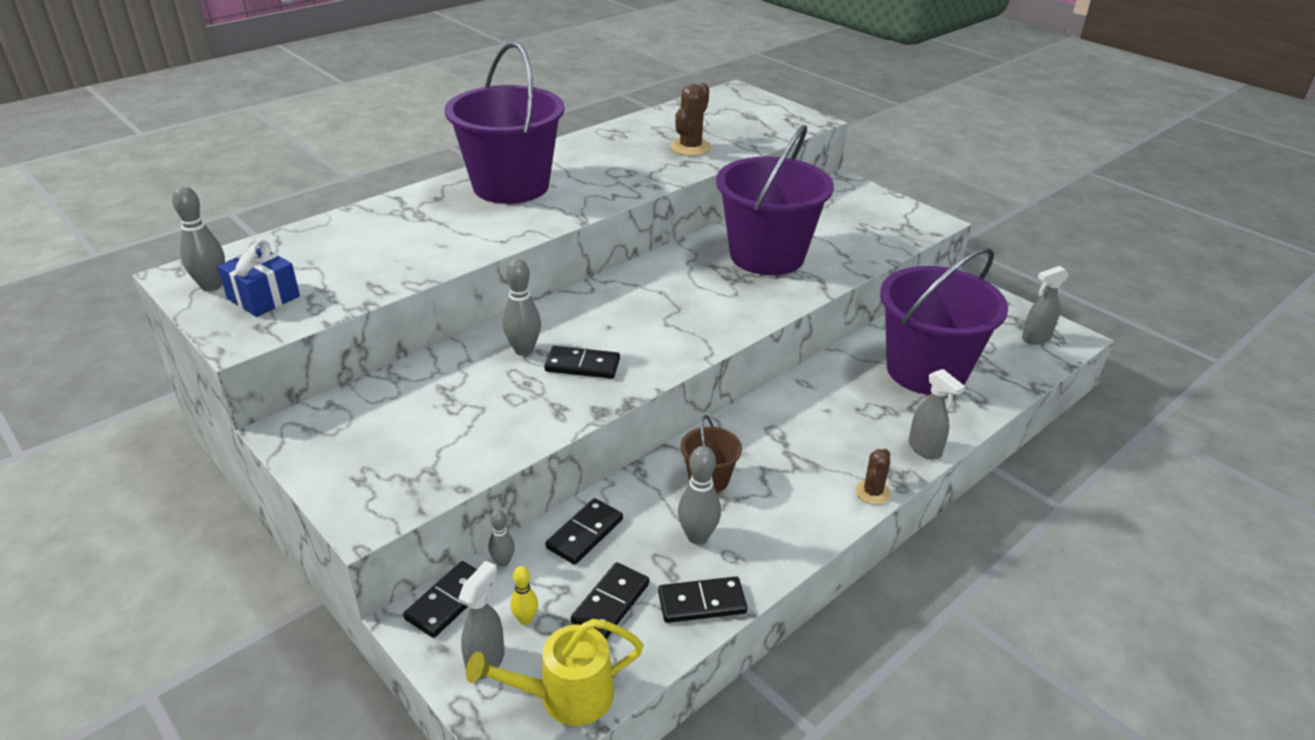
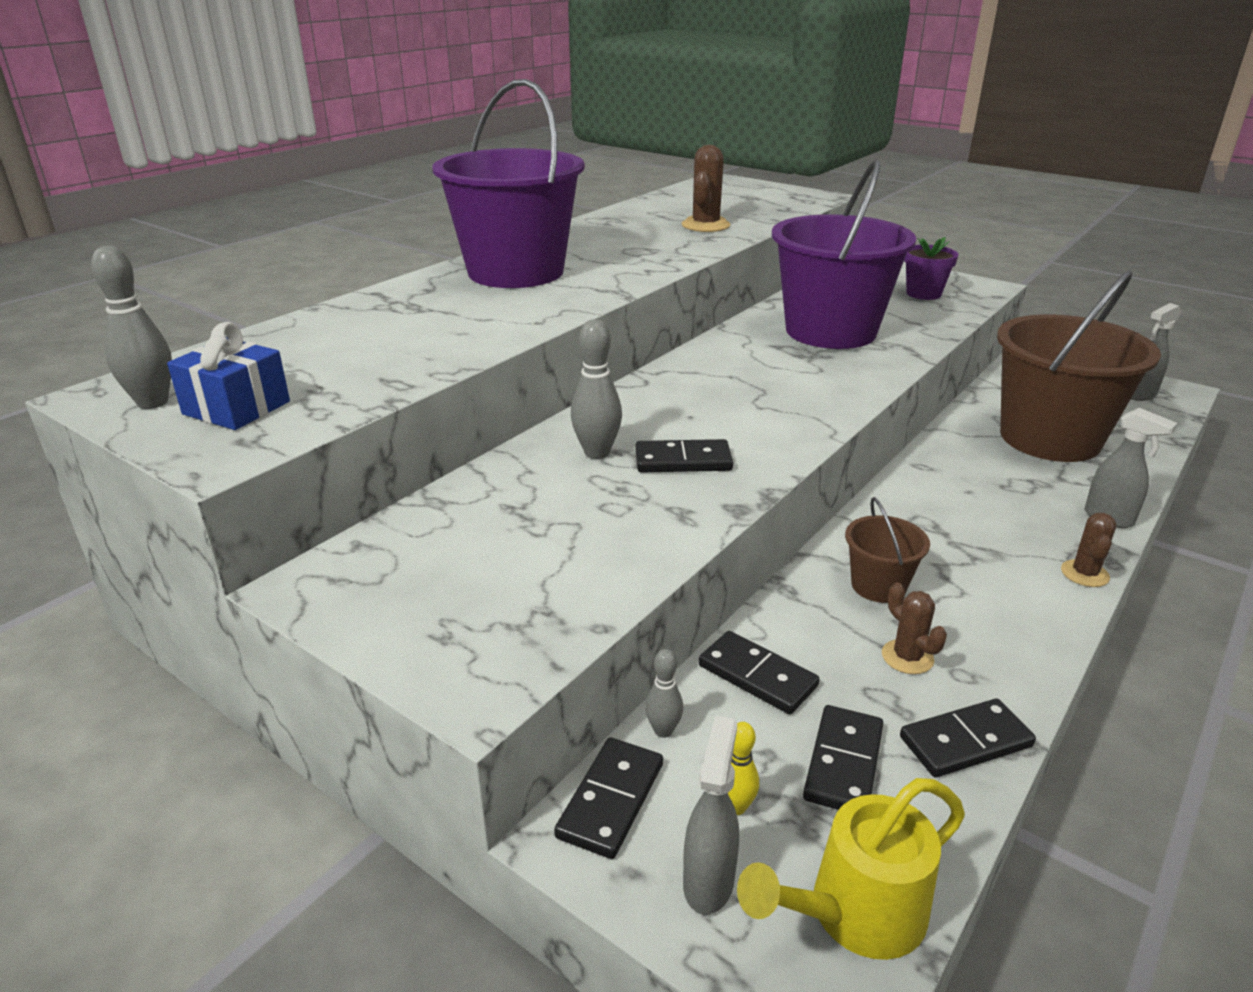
camera: 10 degrees left, 5 degrees down
(585, 534) = (757, 676): black domino -> black domino turned 75 degrees counterclockwise
(697, 537) = (907, 657): grey bowling pin -> brown cactus
(872, 224) = (923, 294): none -> purple flower pot
(926, 370) = (1049, 438): purple bucket -> brown bucket

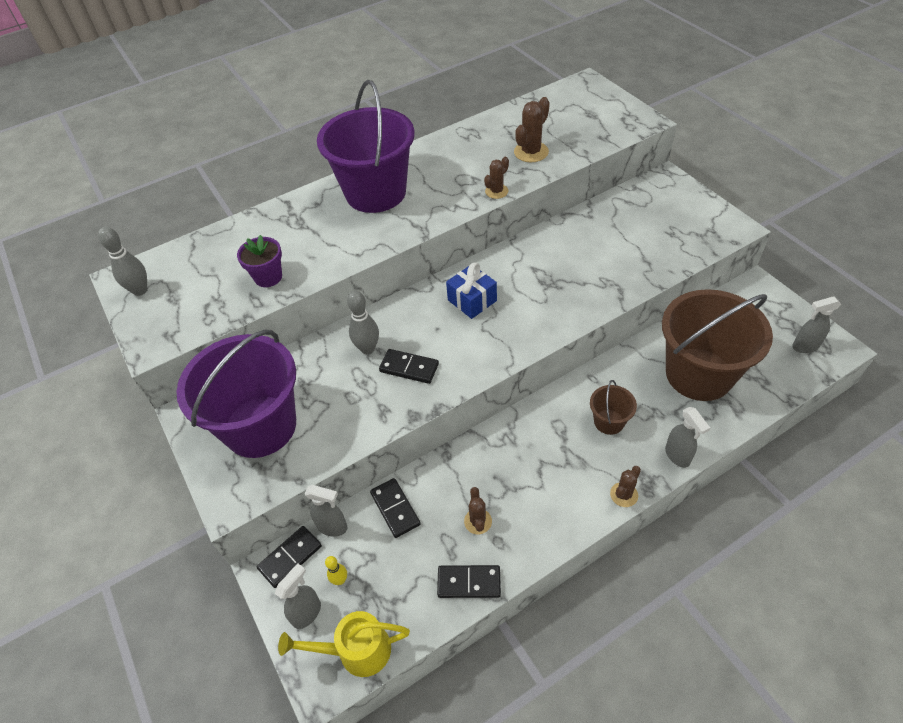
camera: 25 degrees right, 20 degrees up
(236, 408) = (174, 305): blue gift -> blue gift (472, 300)
(663, 730) = (333, 527): grey bowling pin -> grey spray bottle
(692, 254) = (496, 191): none -> brown cactus
(830, 331) = (580, 260): purple bucket -> purple bucket (260, 426)
(843, 763) = (402, 574): black domino -> none
(878, 586) = (497, 467): brown bucket -> brown bucket (609, 422)
(923, 294) = (680, 228): purple flower pot -> purple flower pot (268, 277)

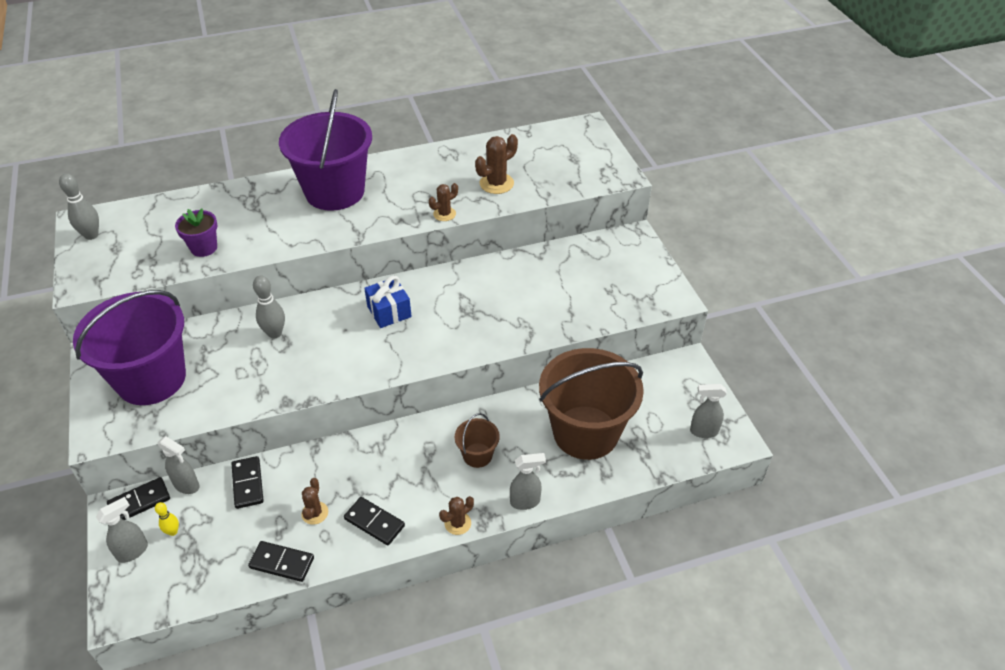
camera: 10 degrees right, 5 degrees down
(356, 651) = (159, 593): yellow watering can -> none
(409, 368) = (303, 359): black domino -> black domino (374, 522)
(677, 456) = (525, 502): grey spray bottle -> grey spray bottle turned 90 degrees counterclockwise

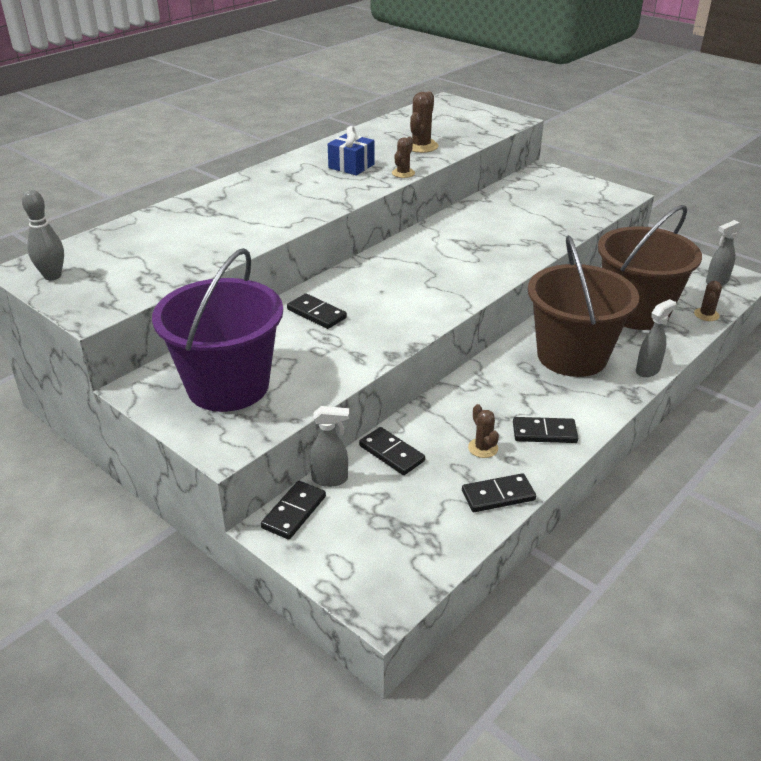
camera: 30 degrees left, 10 degrees down
(133, 551) = (336, 553): grey spray bottle -> none
(173, 532) = (360, 519): yellow bowling pin -> none
(204, 248) = (198, 251): purple flower pot -> none
(275, 333) = (316, 314): grey bowling pin -> black domino
(335, 192) = (281, 184): purple bucket -> none
(389, 311) = (406, 268): blue gift -> blue gift (351, 166)
(457, 523) = (614, 405): brown cactus -> brown cactus (706, 315)
(477, 455) = (572, 356): brown bucket -> brown bucket, size x2.28

